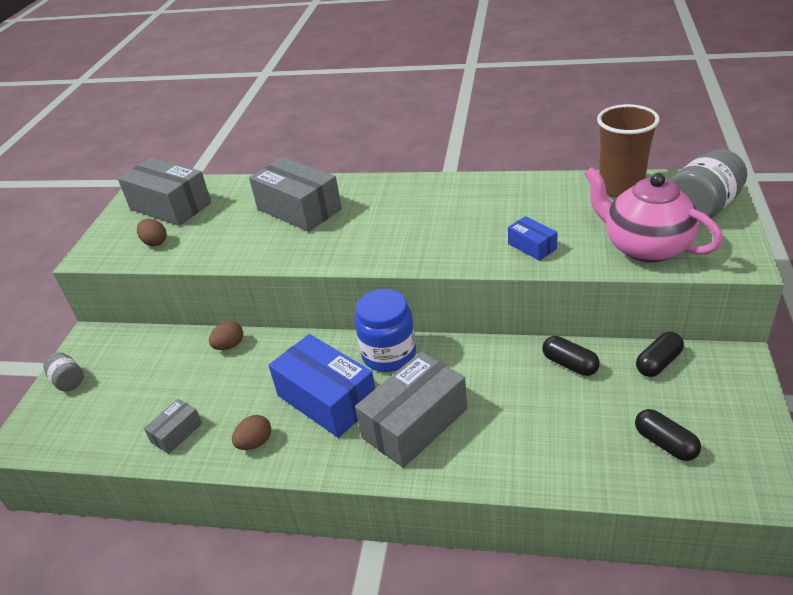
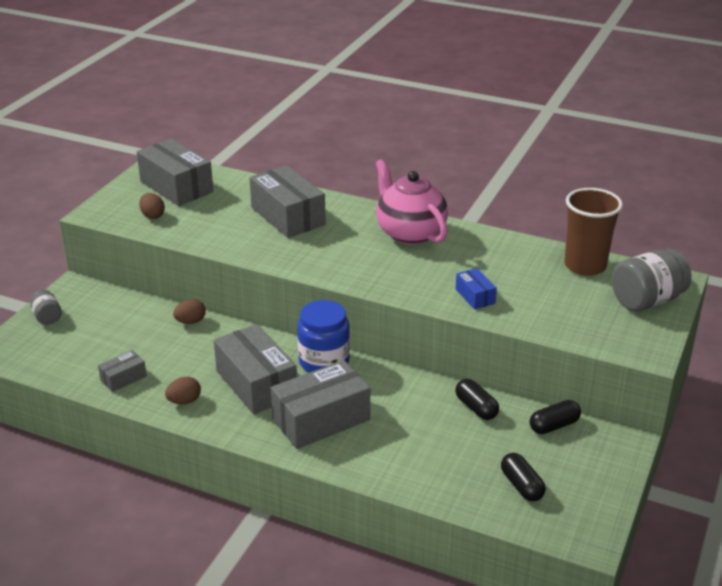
camera: 10 degrees right, 5 degrees down
(327, 399) = (256, 384): blue box -> grey box
(645, 247) = (573, 321): pink teapot -> pink teapot (409, 233)

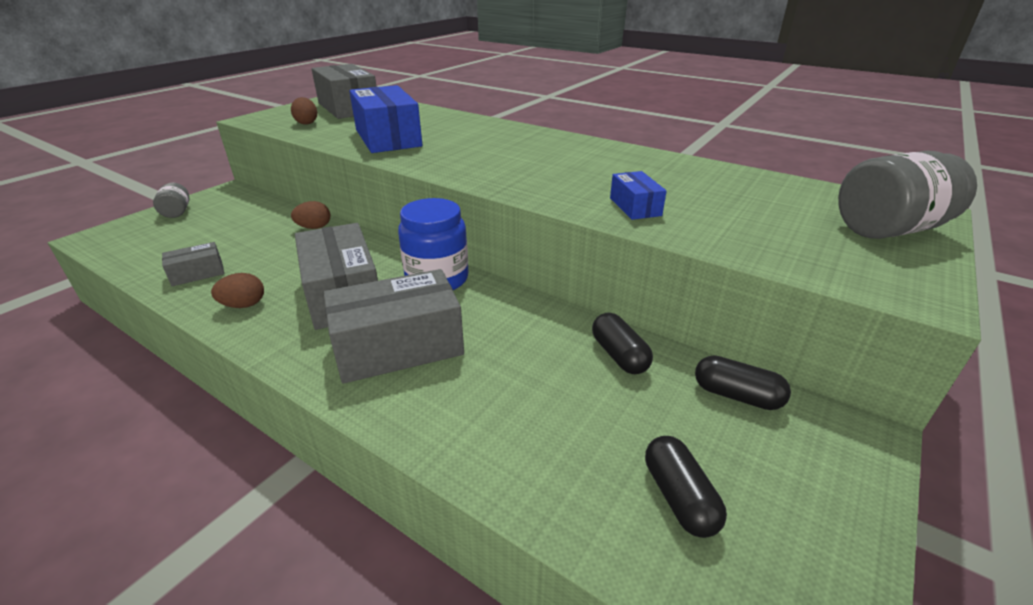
camera: 10 degrees right, 0 degrees up
(244, 231) = (388, 138): none -> blue box
(288, 216) = (441, 131): grey box -> none
(409, 233) = (568, 149): pink teapot -> none
(554, 426) = (736, 395): black capsule -> black capsule turned 45 degrees clockwise
(585, 266) = (787, 189): brown cup -> none

